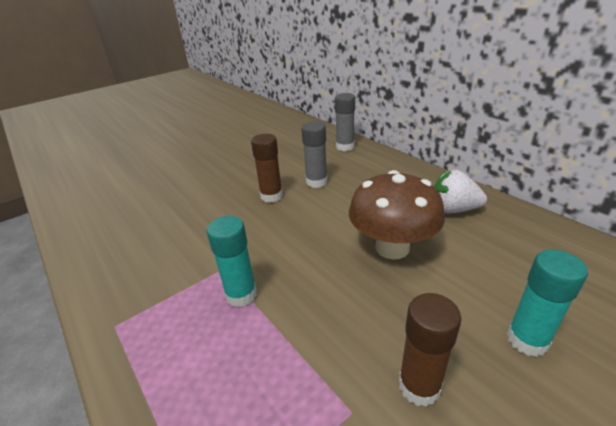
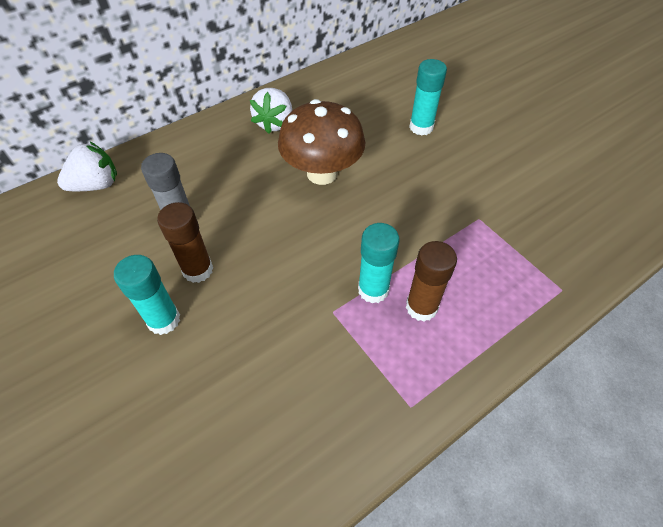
camera: 90 degrees left, 20 degrees up
(232, 190) = (164, 320): none -> turquoise glue stick
(345, 147) = (96, 185): grey glue stick -> white strawberry
(419, 386) = (458, 183): brown glue stick -> brown glue stick (421, 307)

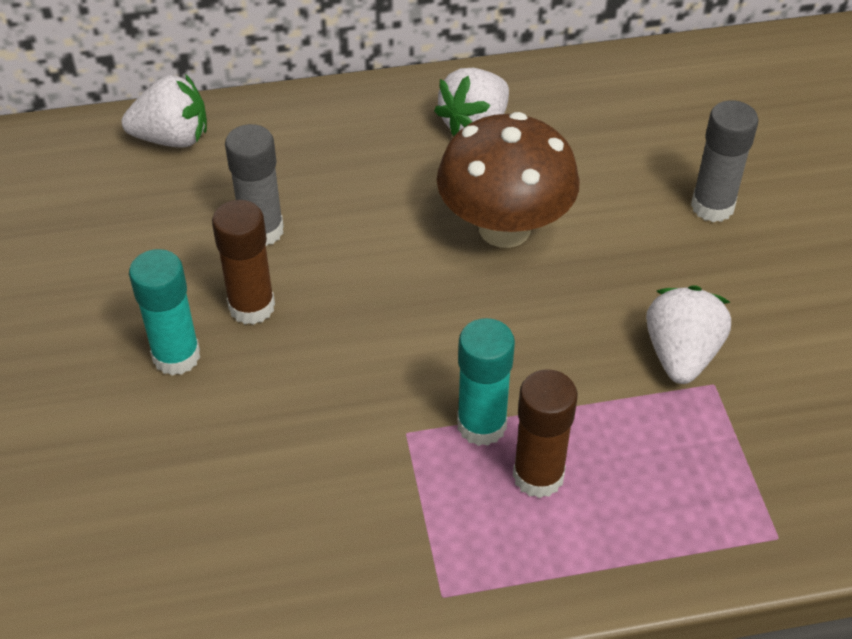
camera: 25 degrees right, 5 degrees down
(421, 127) = (712, 206): turquoise glue stick -> grey glue stick
(453, 209) = (681, 355): none -> white strawberry

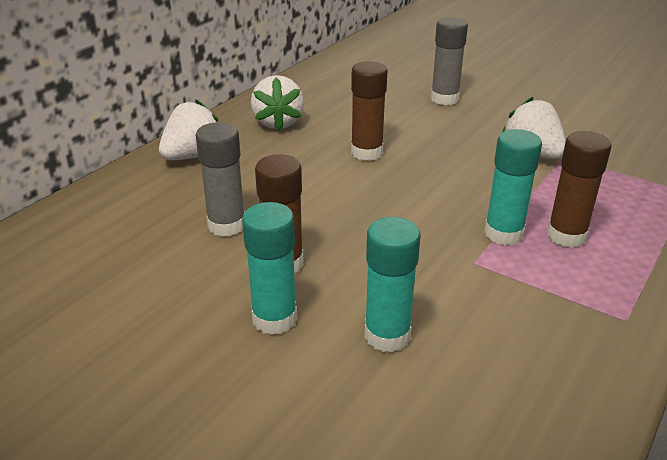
camera: 45 degrees left, 15 degrees down
(172, 138) = (84, 215): white strawberry -> white strawberry (193, 156)
(232, 440) = (387, 335): none -> turquoise glue stick
(504, 228) = (367, 152): brown mushroom -> brown glue stick

